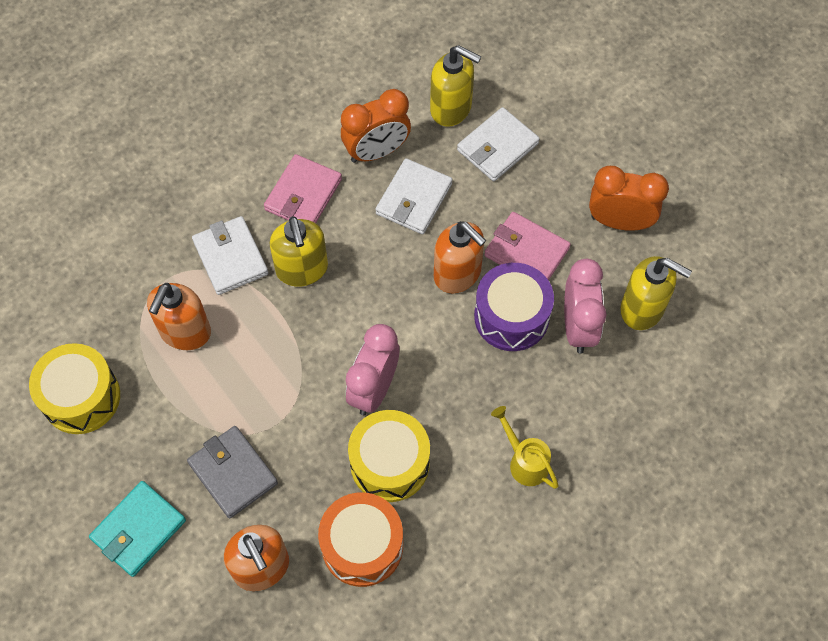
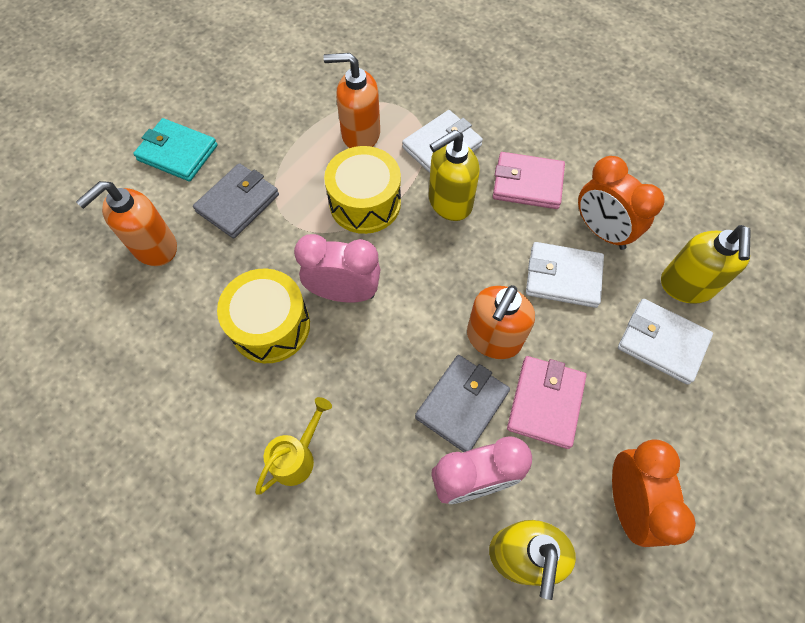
camera: 75 degrees right, 0 degrees up
(81, 397) = (284, 85): yellow drum -> yellow drum (365, 203)
(362, 546) = (184, 322): orange drum -> none
(511, 316) = (462, 404): purple drum -> grey wallet

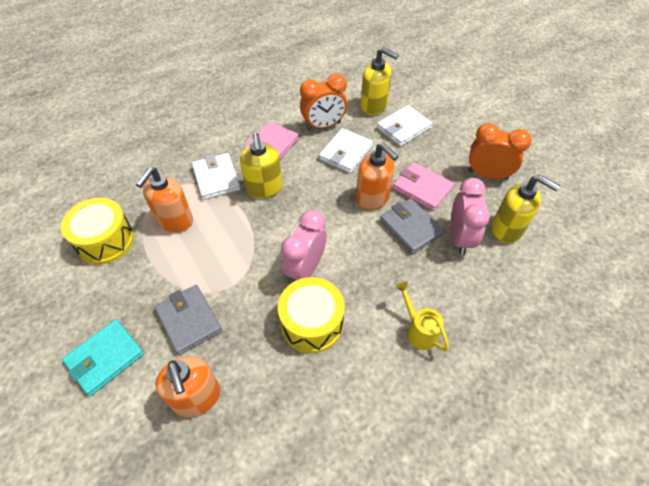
camera: 70 degrees left, 10 degrees down
(365, 203) = (237, 235): yellow drum -> yellow drum (105, 240)

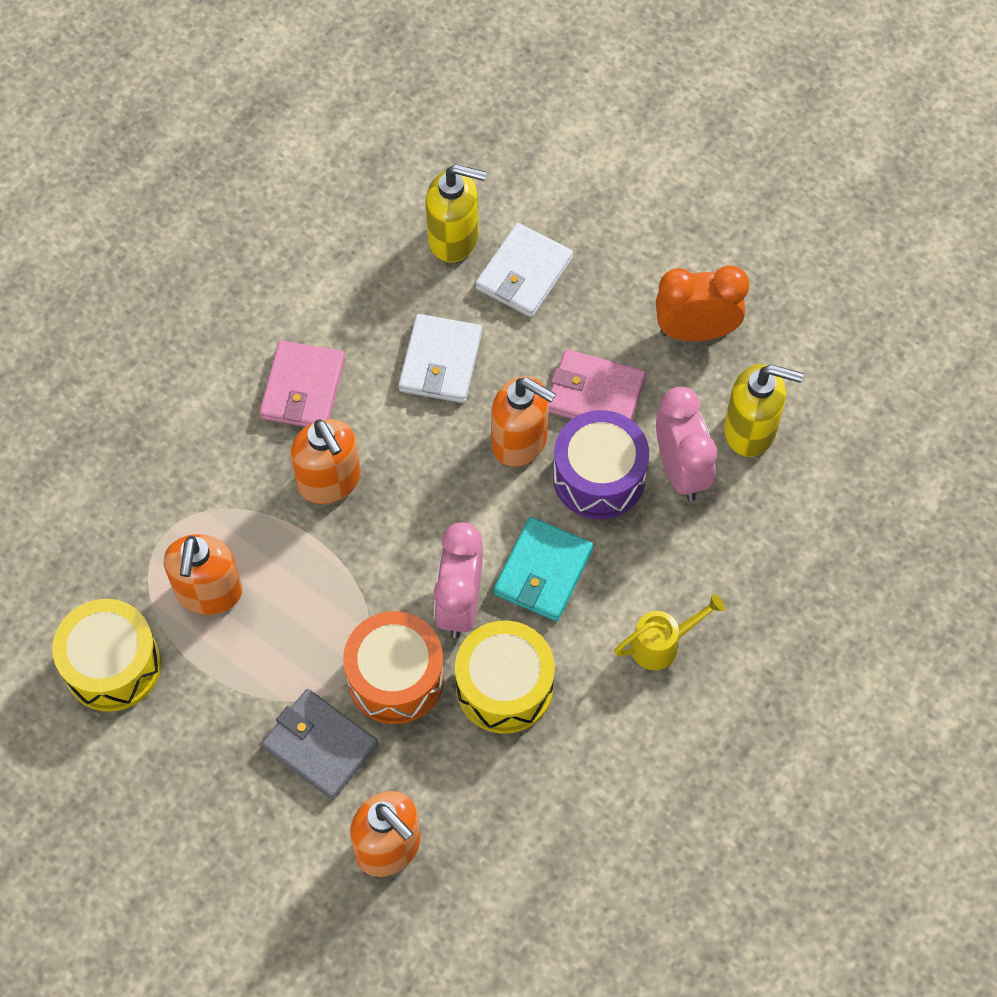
camera: 20 degrees left, 10 degrees up
(105, 358) = (227, 841): turquoise wallet -> turquoise wallet (543, 571)
(216, 178) = (237, 487): white wallet -> none
(251, 296) = (395, 677): none -> orange drum
(264, 188) = (329, 481): yellow soap dispenser -> orange soap dispenser
(323, 126) = (378, 314): orange clock -> none
(410, 228) = (599, 477): grey wallet -> purple drum
(419, 330) = (662, 644): yellow watering can -> yellow watering can turned 120 degrees clockwise

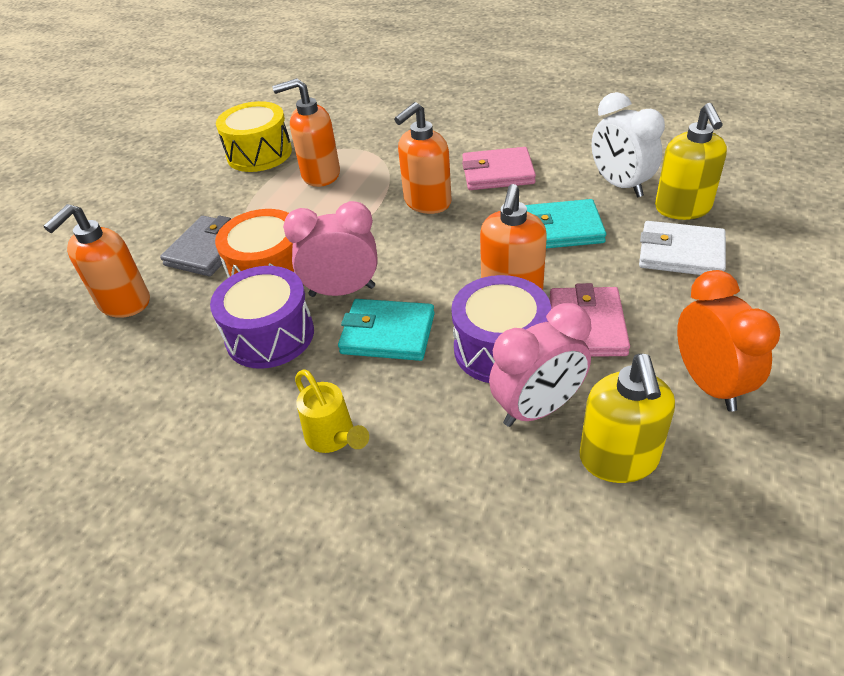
camera: 80 degrees right, 20 degrees down
(386, 276) = (620, 185): none -> white clock
(440, 362) = (561, 229): white wallet -> turquoise wallet
(504, 687) = (270, 335): yellow drum -> purple drum

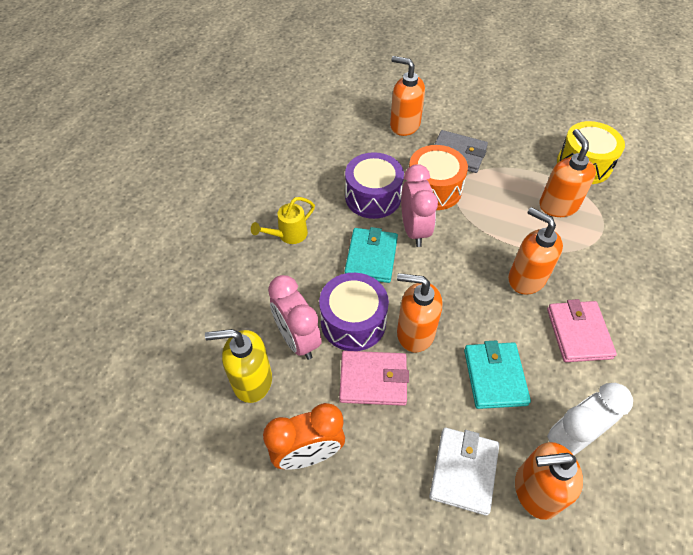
camera: 85 degrees right, 10 degrees up
(683, 208) = (535, 491): yellow soap dispenser -> orange soap dispenser

